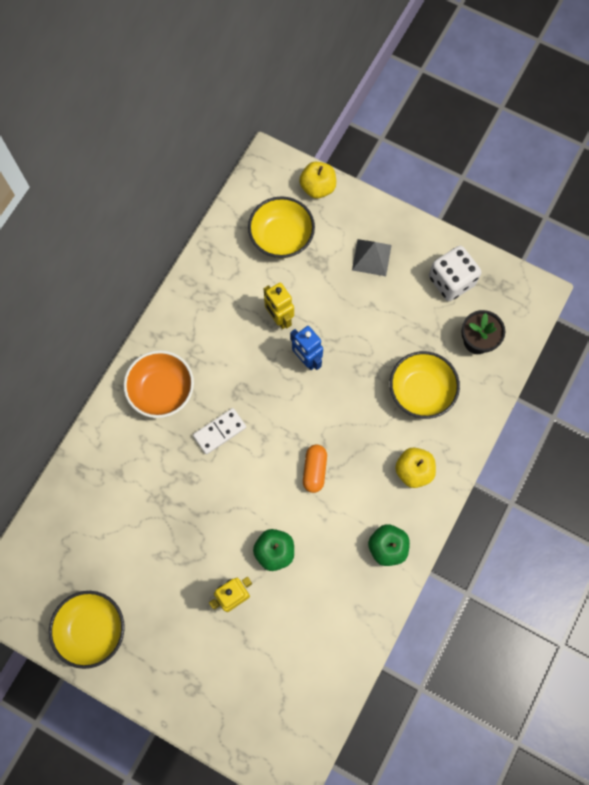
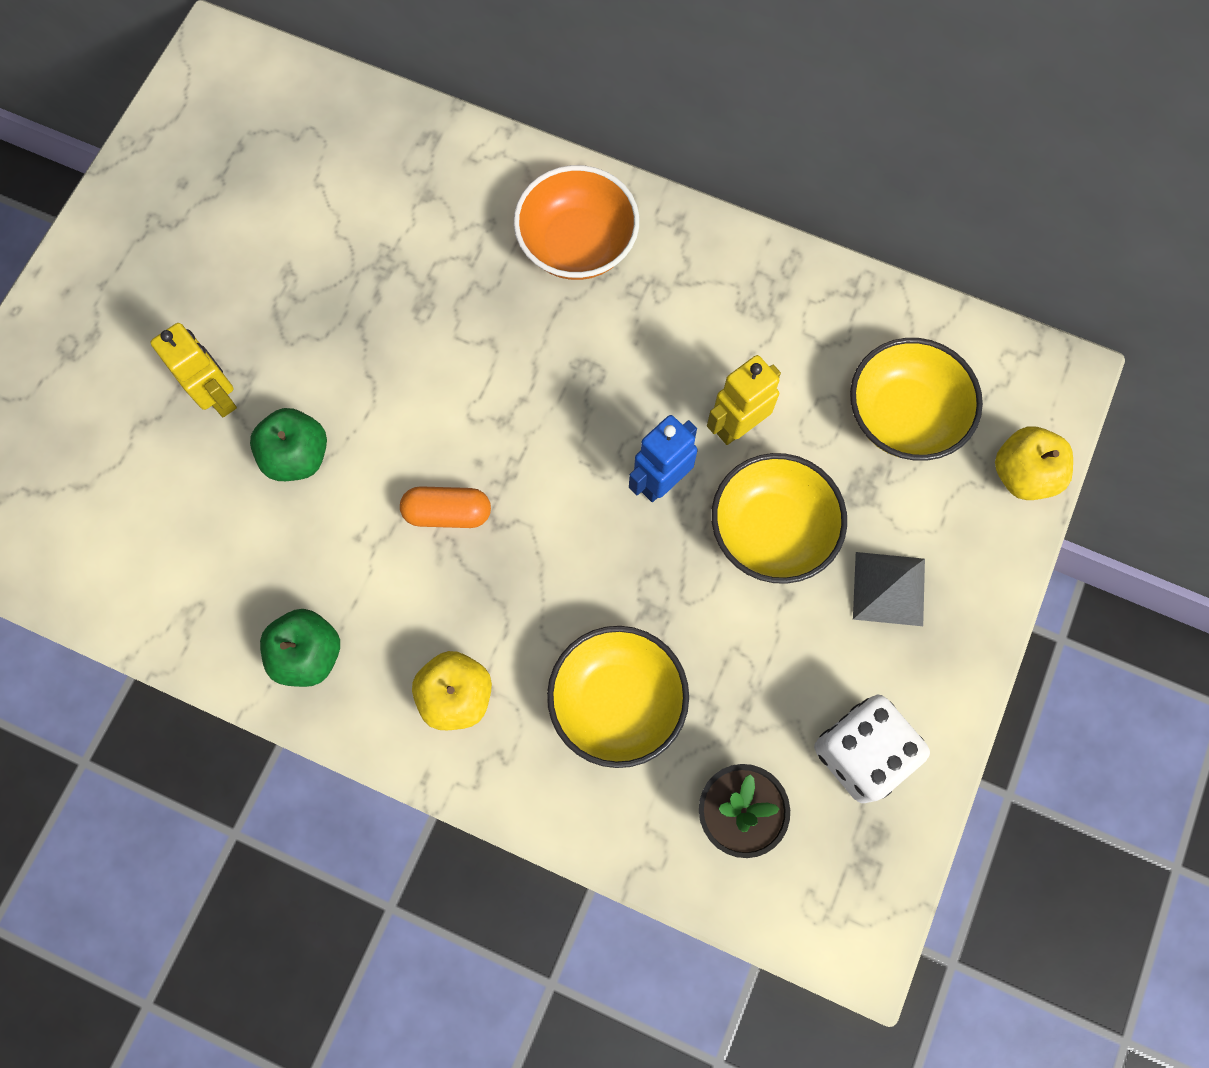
camera: 85 degrees right, 0 degrees up
(92, 629) = (167, 189): yellow bowl -> yellow bowl (772, 531)
(220, 431) = (509, 345): white domino -> none

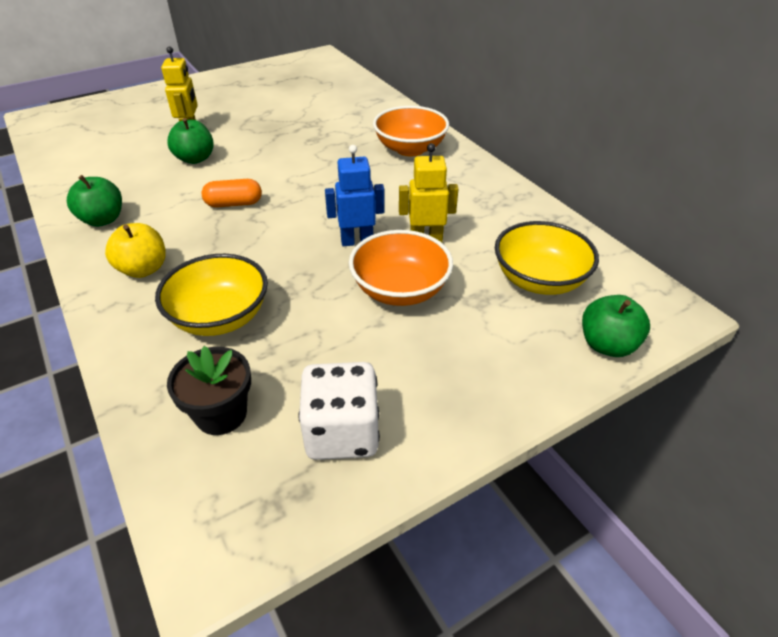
camera: 35 degrees right, 30 degrees down
(448, 513) = (234, 204): orange capsule -> orange capsule turned 45 degrees counterclockwise
(772, 531) = (400, 290): yellow bowl -> orange bowl
(889, 588) = (451, 354): grey pyramid -> none
(1023, 474) = (607, 345): yellow apple -> green apple

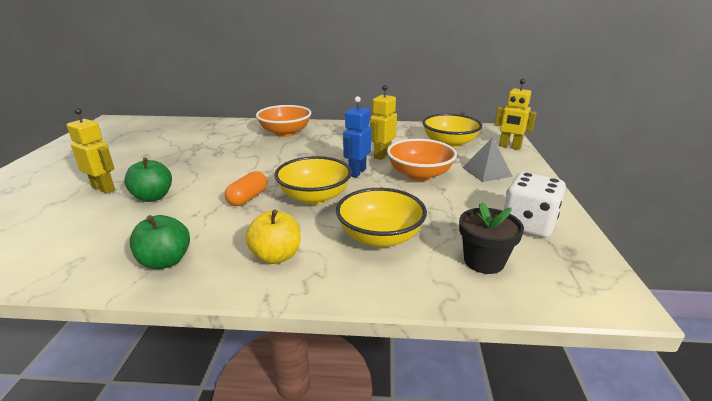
camera: 55 degrees left, 15 degrees down
(270, 240) = (314, 197): none -> yellow bowl
(476, 347) = (486, 171): none -> grey pyramid
(607, 345) = (509, 147): green apple -> yellow robot

